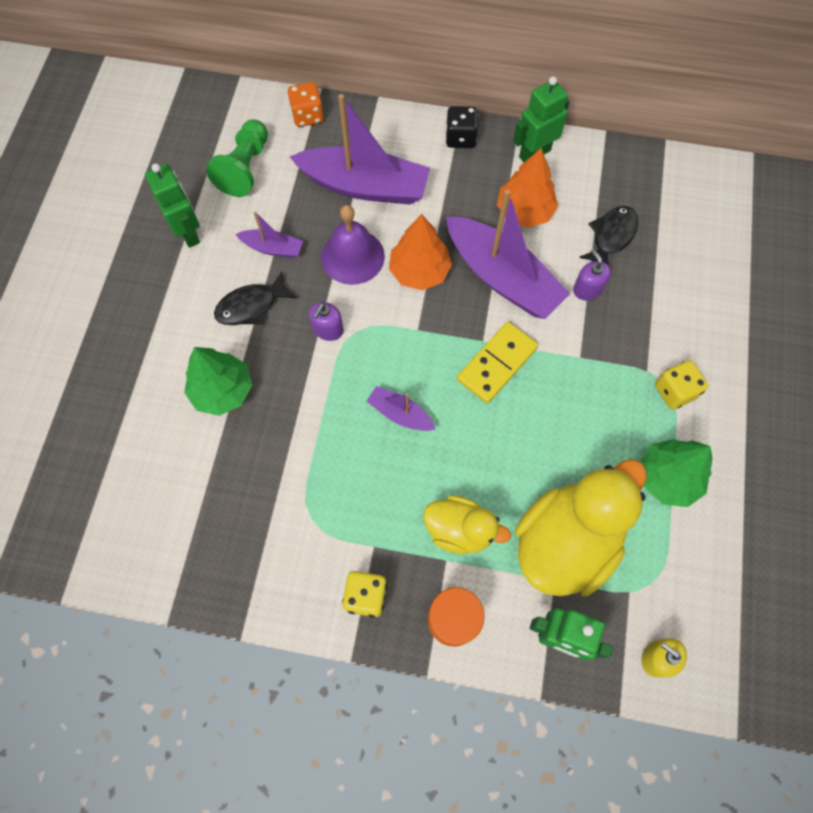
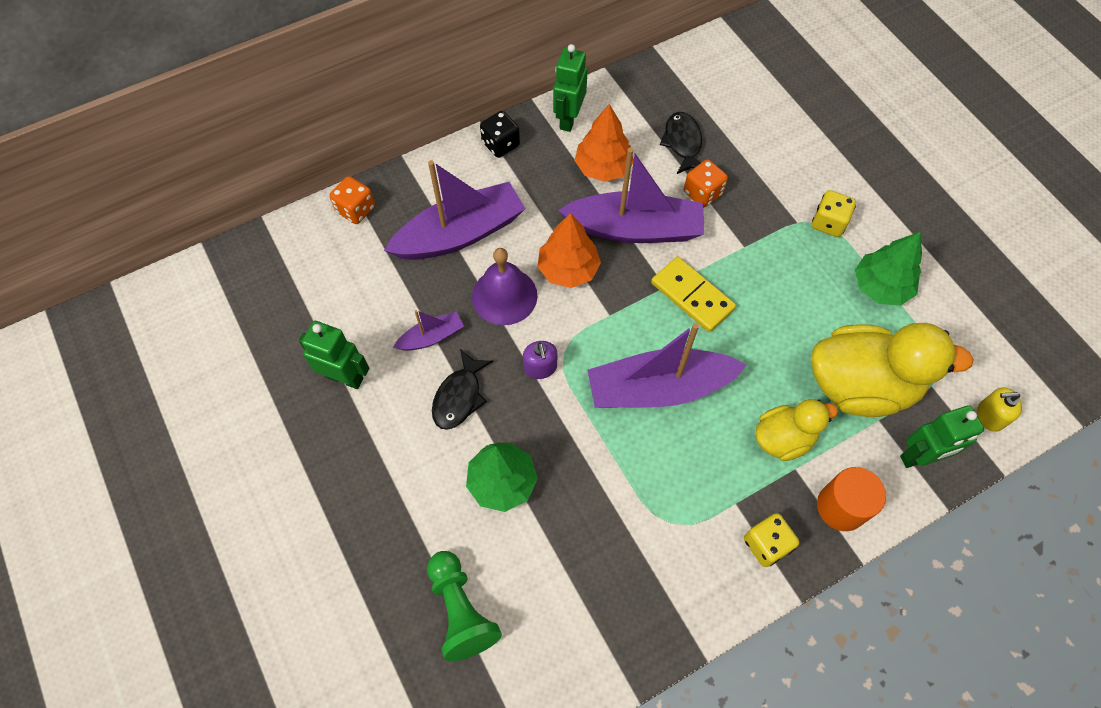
camera: 40 degrees left, 5 degrees down
(245, 168) = (343, 289): green pawn -> green pawn (461, 610)
(400, 414) = (658, 388): purple boat -> purple boat, size x2.10
(497, 364) = (692, 296): yellow domino -> yellow domino turned 45 degrees counterclockwise
(566, 541) = (860, 385): yellow duck -> yellow duck turned 90 degrees clockwise
(587, 289) = (702, 193): purple soap dispenser -> orange dice

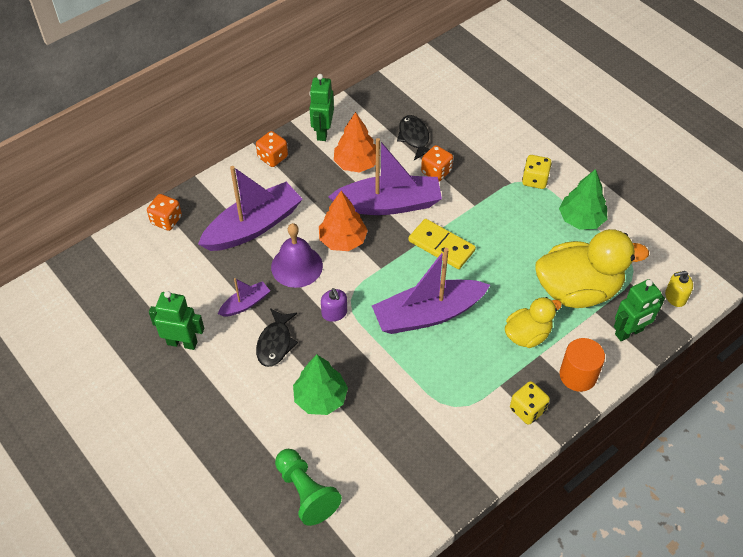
camera: 10 degrees left, 10 degrees down
(500, 144) = (272, 157): black dice -> orange dice

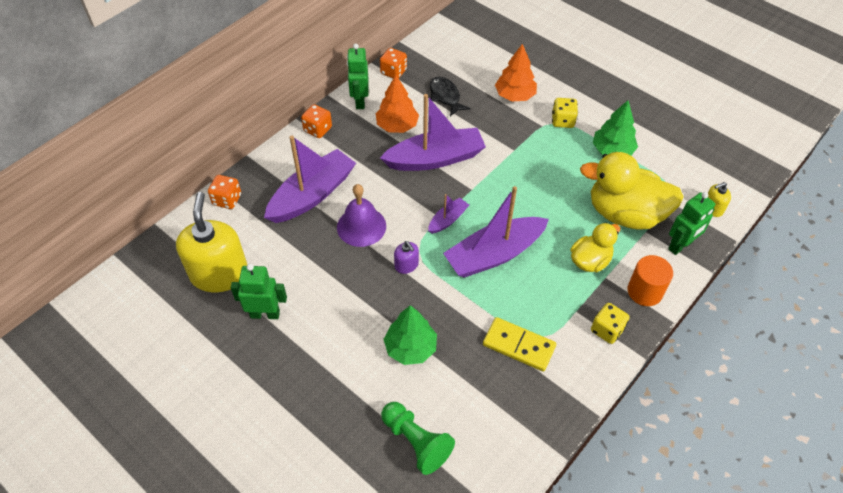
camera: 10 degrees left, 0 degrees up
(145, 295) = (219, 274): none -> yellow soap dispenser
(245, 304) = (319, 268): purple boat -> purple boat (448, 220)
(275, 343) = (356, 301): black fish -> none
(343, 240) = (399, 196): orange tree -> orange tree (515, 95)
(436, 172) = (472, 124): orange dice -> orange dice (393, 72)
(441, 246) = (492, 190): yellow domino -> yellow domino (519, 345)
(577, 290) = (625, 214): yellow duck -> yellow duck turned 150 degrees counterclockwise

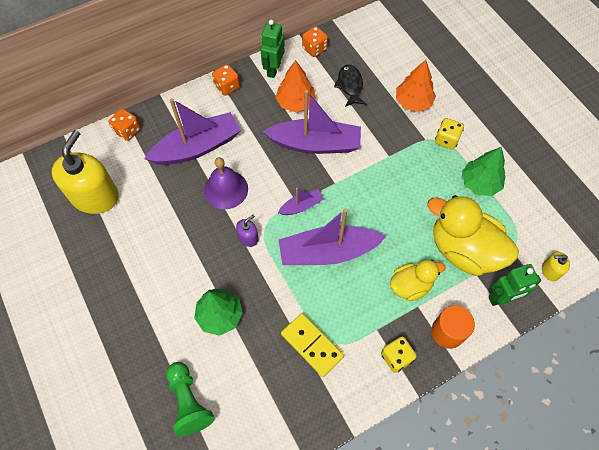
camera: 20 degrees right, 10 degrees up
(265, 314) = (116, 244): green robot -> none
(406, 265) = (248, 238): purple soap dispenser -> purple soap dispenser turned 120 degrees counterclockwise

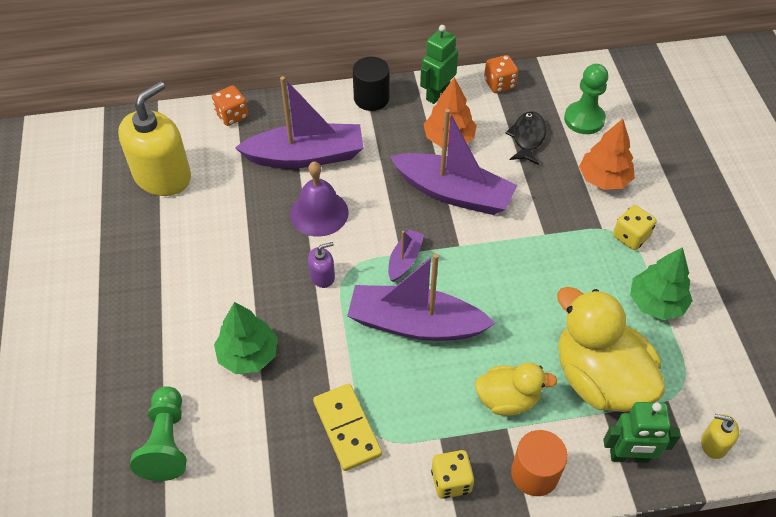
camera: 20 degrees right, 10 degrees down
(227, 86) = (371, 98): orange dice -> black cylinder
(301, 206) = (405, 260): purple boat -> purple boat turned 60 degrees counterclockwise
(383, 60) = (584, 119): none -> green pawn

